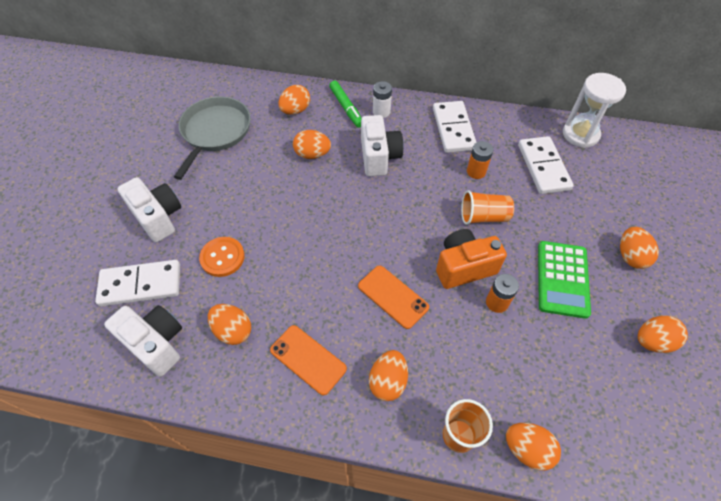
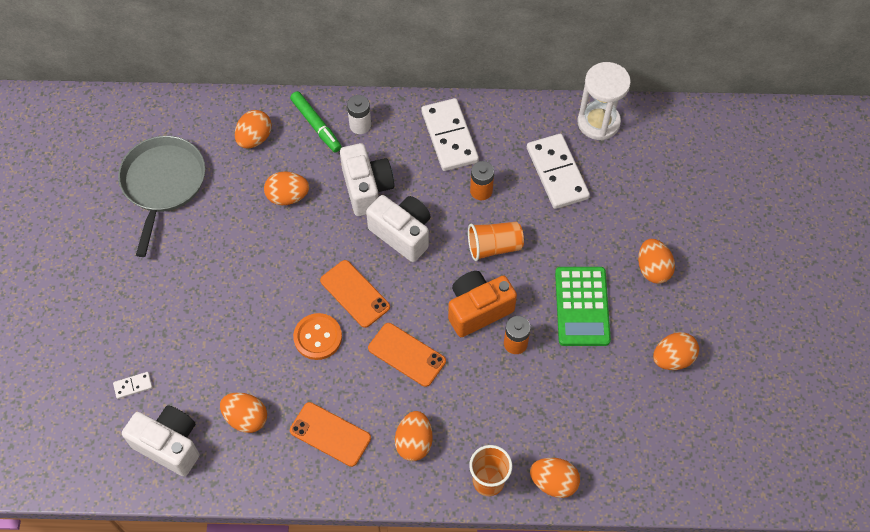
camera: 10 degrees left, 5 degrees up
(140, 285) = (133, 386): white domino -> white domino, size x0.43
(158, 217) = (128, 305): white camera -> white camera (402, 234)
(222, 257) = (214, 341): orange button -> orange button (318, 337)
(354, 237) = (355, 293): none -> orange phone

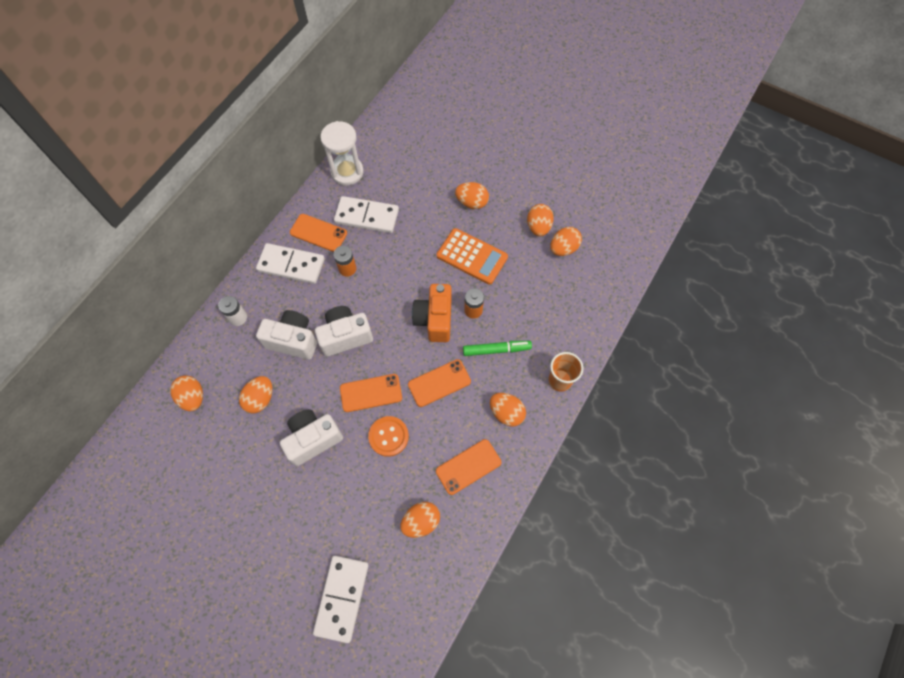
camera: 60 degrees left, 5 degrees up
(133, 386) = (342, 598): white domino -> white domino, size x2.34
(163, 184) = (180, 488): grey pan -> none
(169, 445) = (408, 592): white camera -> white camera (313, 439)
(316, 125) = (214, 347): green marker -> green marker (496, 350)
(494, 247) = (395, 284): orange cup -> none
(504, 139) = (318, 233): none -> orange phone
(553, 482) = (582, 341): orange egg -> orange egg (563, 248)
(582, 306) = (472, 257): green calculator -> orange calculator

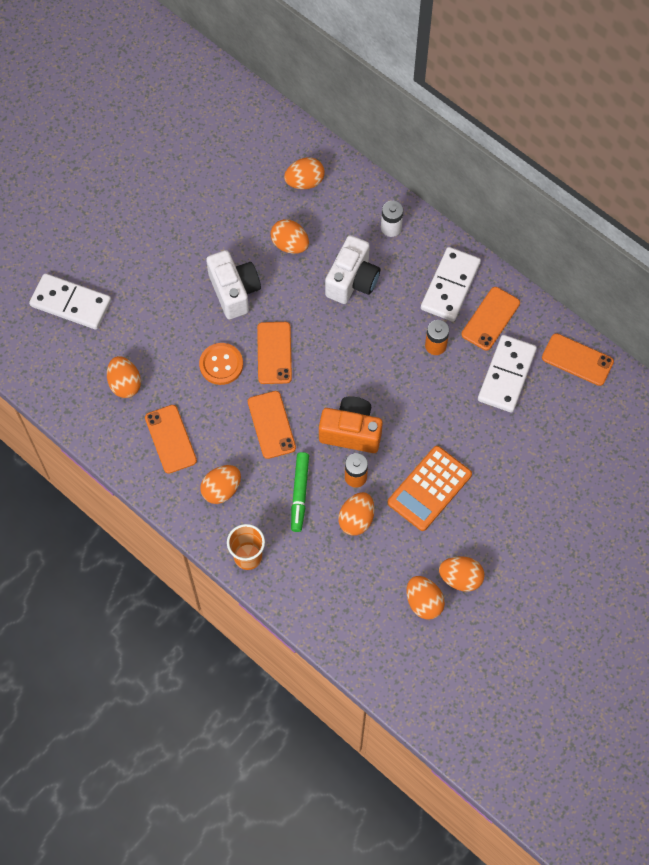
camera: 100 degrees right, 0 degrees up
(345, 336) = (347, 334): white camera -> none
(347, 172) = (577, 359): white hourglass -> orange phone
(472, 202) = (510, 502): orange egg -> orange egg (356, 519)

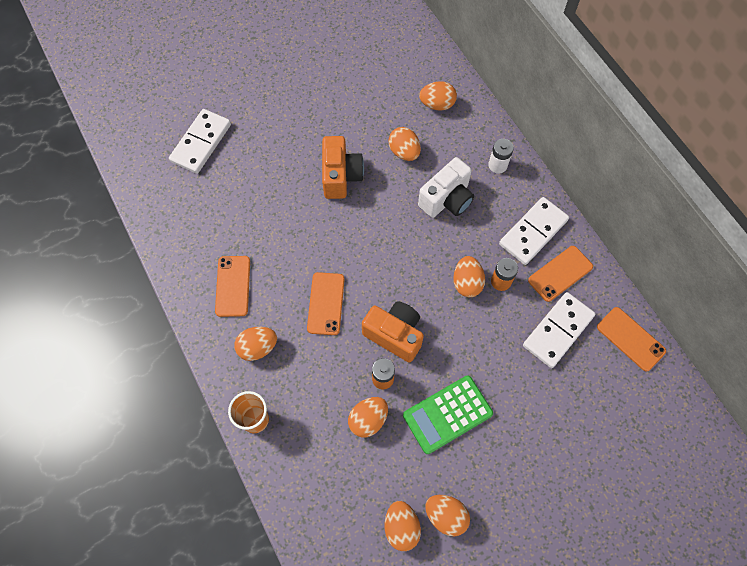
camera: 20 degrees right, 0 degrees up
(71, 303) = (201, 143): white domino -> white domino turned 75 degrees clockwise
(125, 384) = (215, 224): orange egg -> orange egg (467, 283)
(221, 364) = (304, 235): orange button -> none
(234, 291) = (341, 176): white camera -> orange camera
(274, 353) = (354, 240): orange phone -> none
(300, 493) = (326, 376): green marker -> none
(429, 488) = (447, 414): orange calculator -> green calculator

